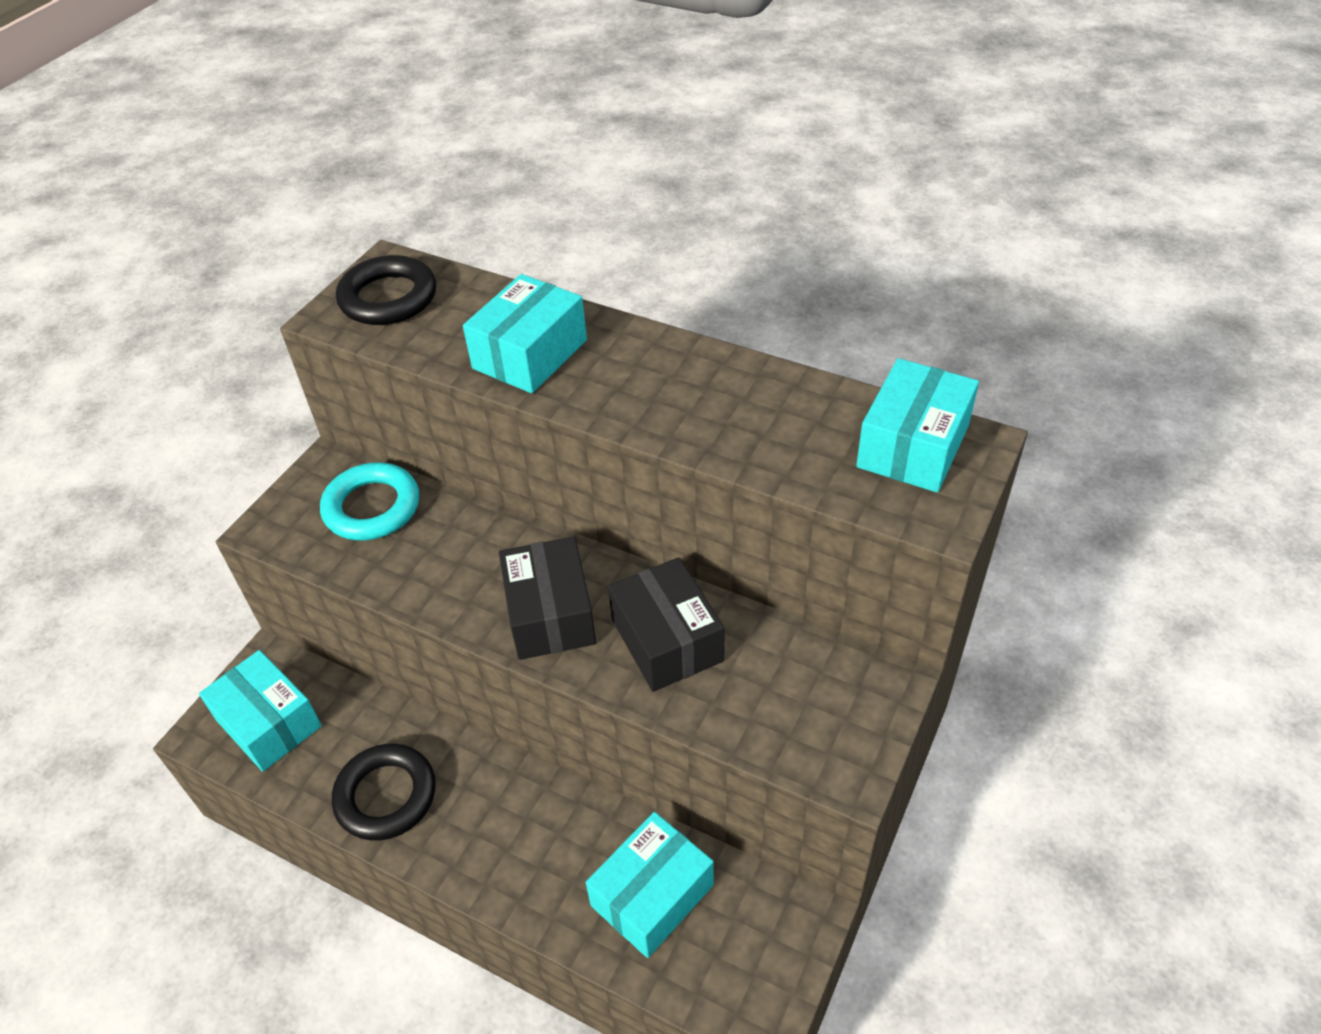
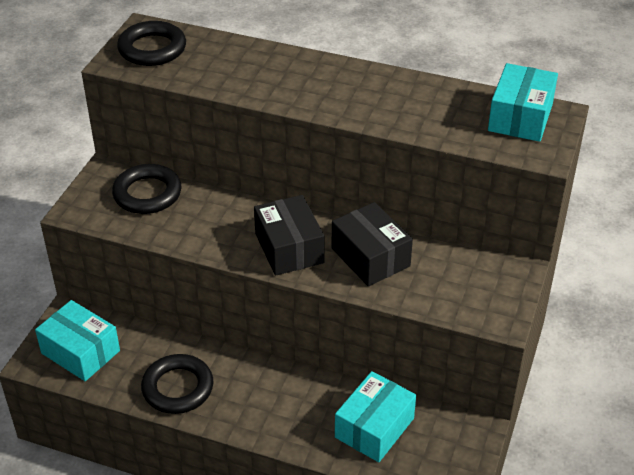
camera: 10 degrees left, 5 degrees down
(372, 507) = (147, 194): turquoise ring -> black ring
(530, 354) = (261, 78): turquoise box -> none

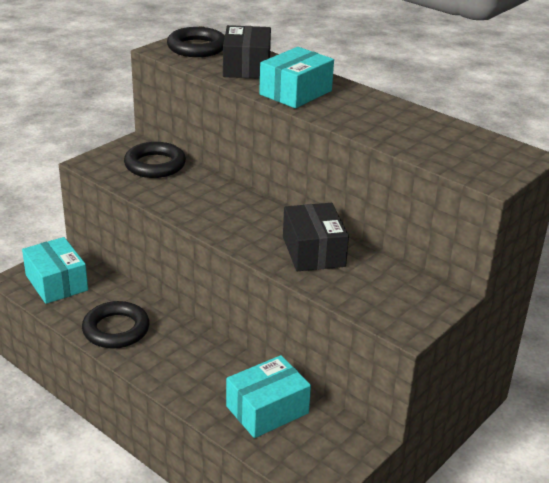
camera: 20 degrees right, 10 degrees down
(289, 248) = (245, 228): black box -> black box (246, 67)
(520, 117) = (488, 151): turquoise box -> turquoise box (295, 93)

